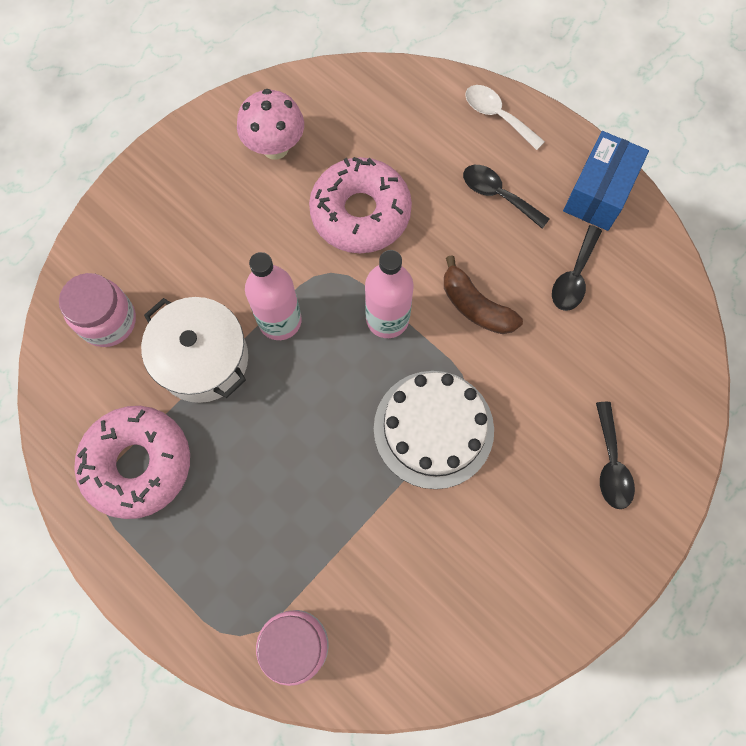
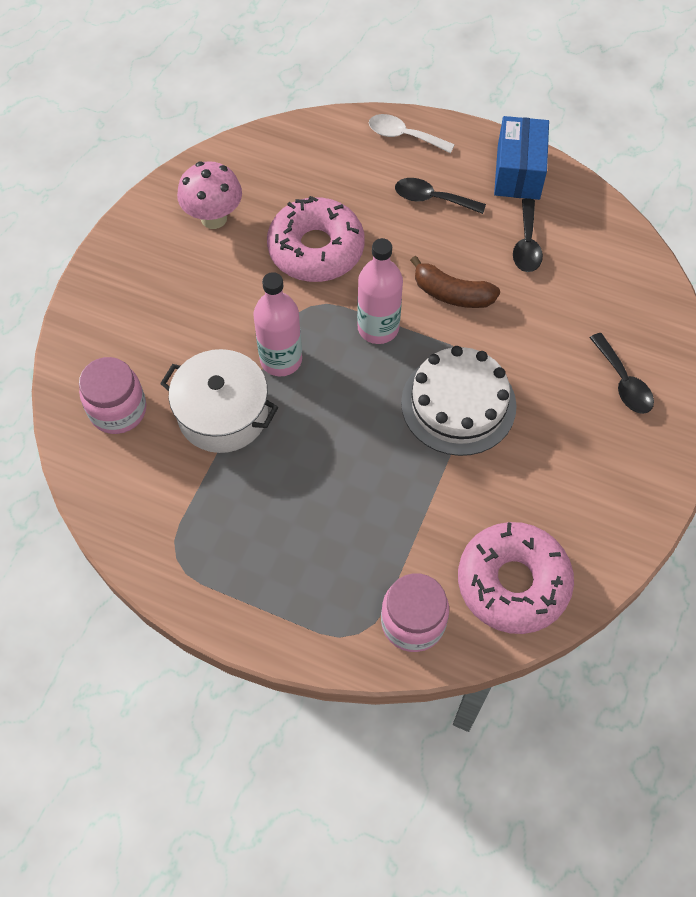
camera: 20 degrees left, 10 degrees down
(138, 464) = (199, 522): pink donut -> pink donut (513, 582)

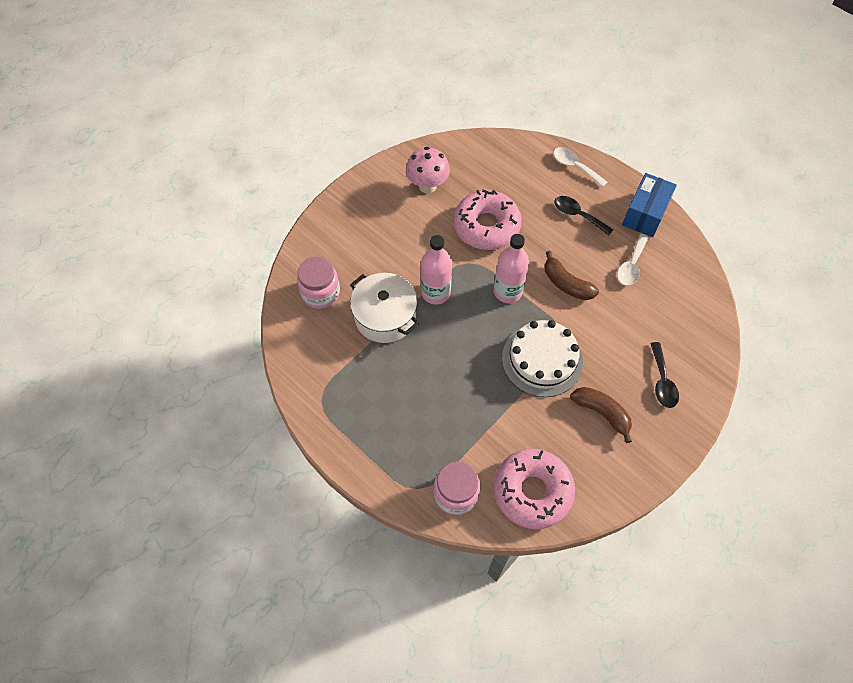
camera: 20 degrees right, 0 degrees up
(526, 244) = (631, 265): black spoon -> white spoon
(562, 449) = (601, 413): none -> brown banana

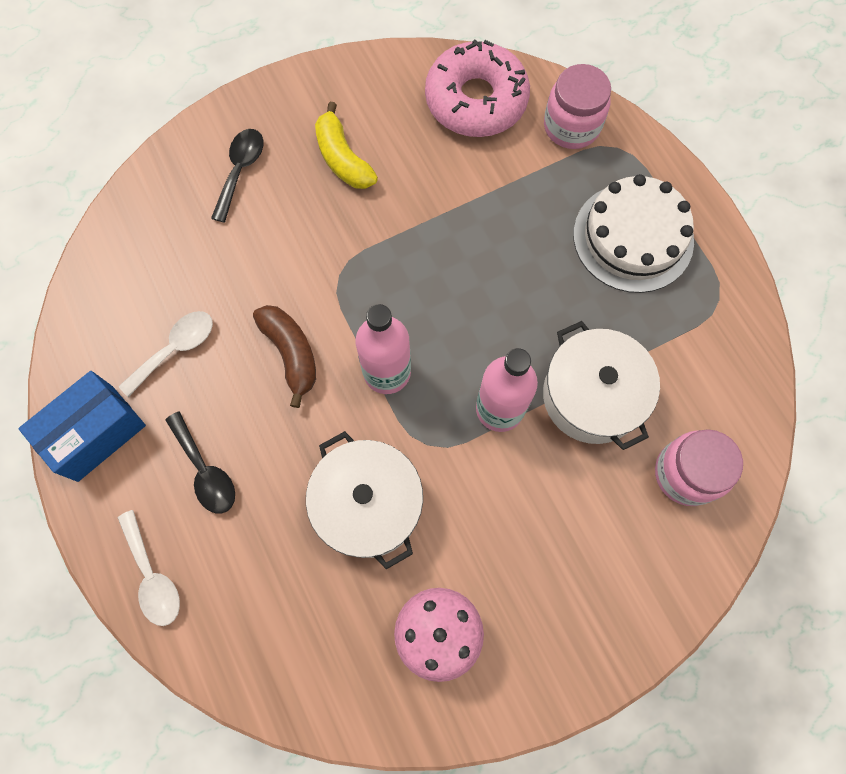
camera: 160 degrees left, 10 degrees up
(486, 226) = (368, 504): pink donut -> white pot
(542, 359) = (386, 252): white cake -> white cake (633, 237)
(601, 413) = (343, 158): brown banana -> yellow banana

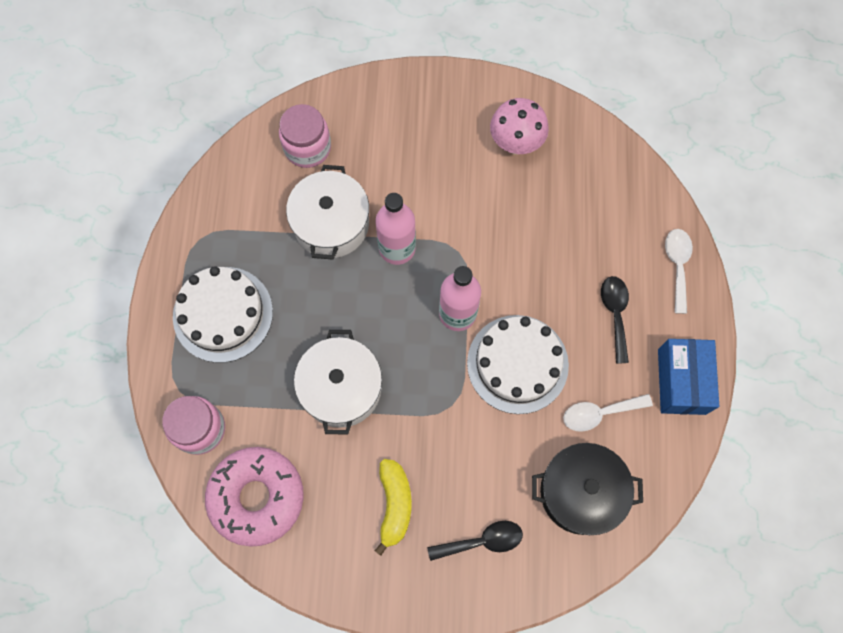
camera: 150 degrees left, 0 degrees up
(95, 433) = (681, 381): blue box -> blue box turned 75 degrees counterclockwise
(161, 262) = (581, 492): none -> black pot
(240, 171) = (482, 541): black spoon -> black spoon turned 150 degrees counterclockwise
(291, 353) = (517, 364): brown banana -> white cake
(368, 504) = (518, 235): white pot -> white pot (341, 388)

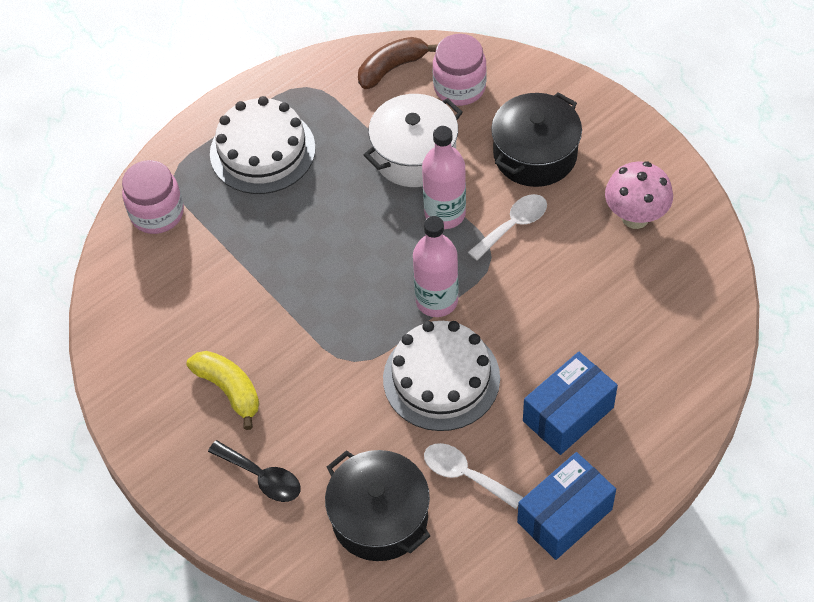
camera: 50 degrees right, 15 degrees down
(245, 173) = (392, 68): none -> brown banana
(257, 497) = (141, 293): pink donut -> none
(341, 388) = (286, 274): white pot -> none
(394, 504) = (229, 389): yellow banana -> yellow banana turned 90 degrees counterclockwise
(408, 154) = (535, 154): none -> black pot
(615, 314) = (568, 414): black spoon -> blue box
(677, 266) = (669, 426): white spoon -> white spoon (513, 225)

